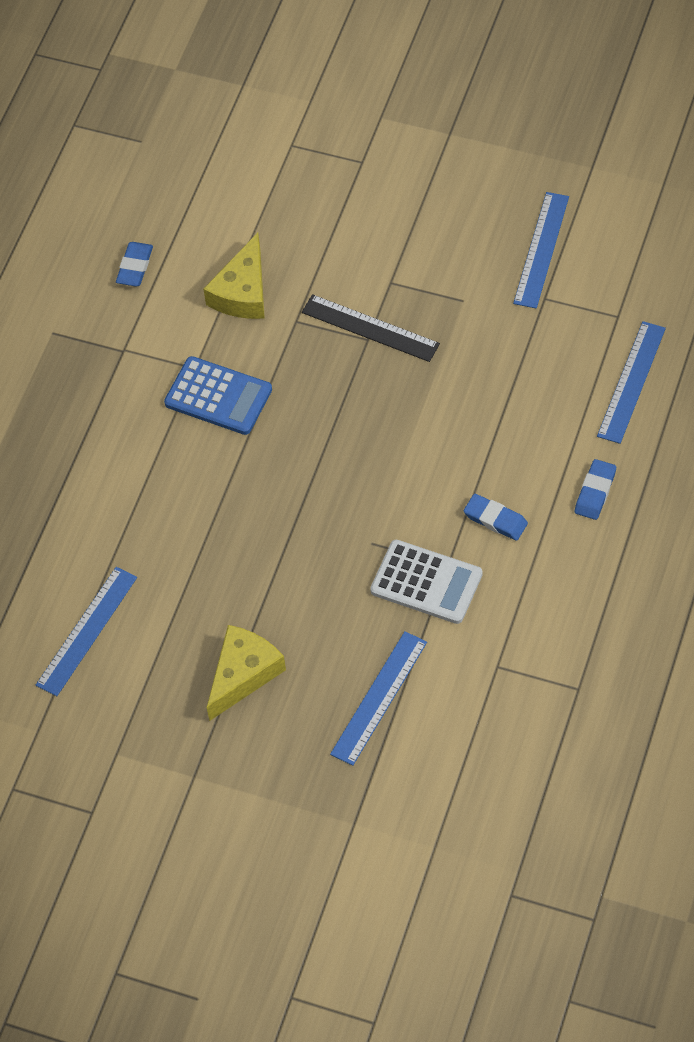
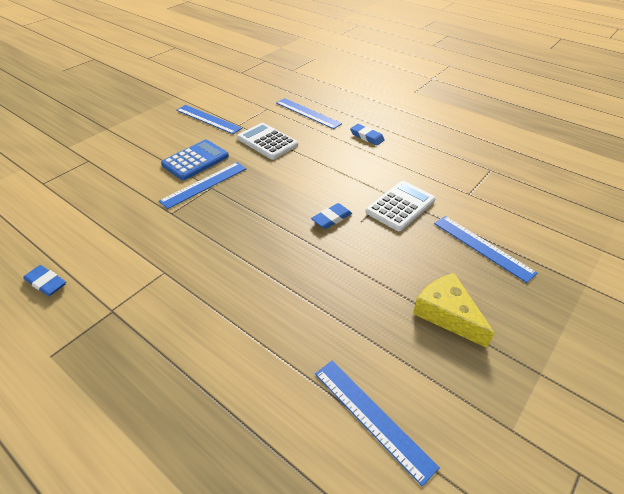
camera: 75 degrees left, 15 degrees down
(218, 396) = (198, 265): blue calculator -> blue calculator (195, 160)
(242, 292) = (126, 231): yellow cheese -> none
(370, 328) = (204, 184): black ruler -> blue ruler
(495, 519) = (368, 171): blue eraser -> blue eraser (331, 218)
(514, 359) = (267, 142): none -> white calculator

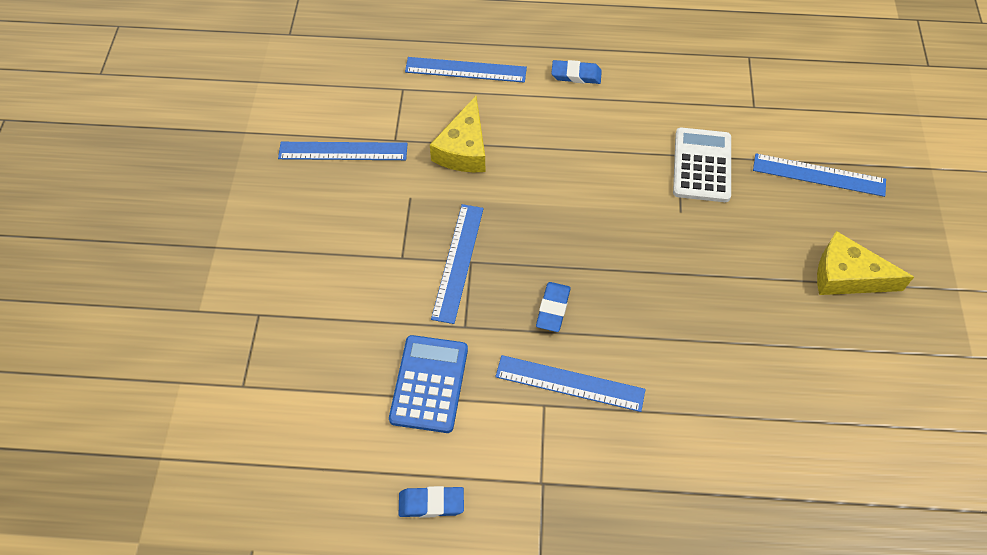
camera: 35 degrees left, 15 degrees up
(195, 160) = (405, 231): blue calculator -> blue calculator (429, 384)
(267, 142) = (463, 149): white calculator -> yellow cheese
(331, 218) = (648, 225): blue eraser -> blue eraser (553, 309)
(372, 417) = (869, 419): blue ruler -> blue ruler (570, 383)

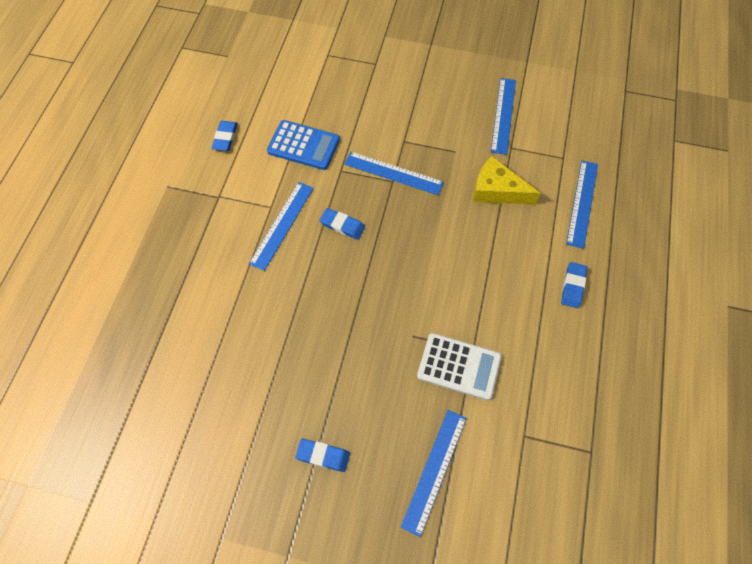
camera: 100 degrees right, 5 degrees up
(847, 276) = (323, 456): yellow cheese -> blue eraser

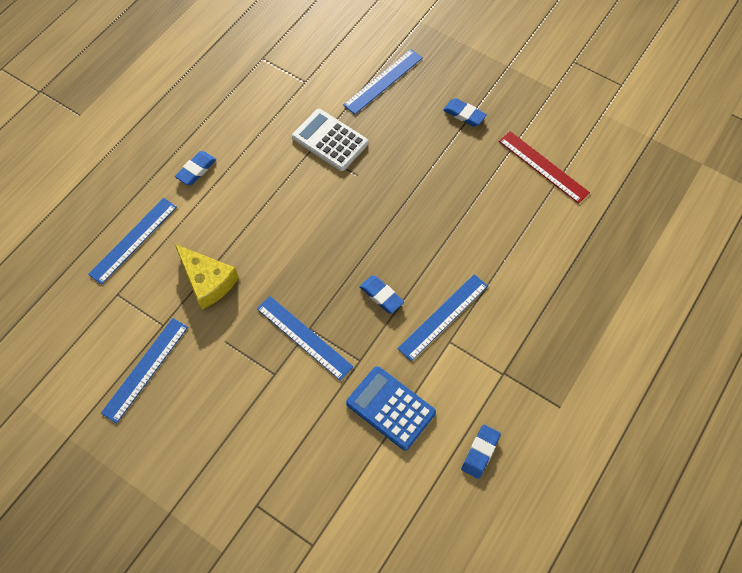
camera: 160 degrees left, 0 degrees up
(216, 415) = (543, 166): none -> red ruler

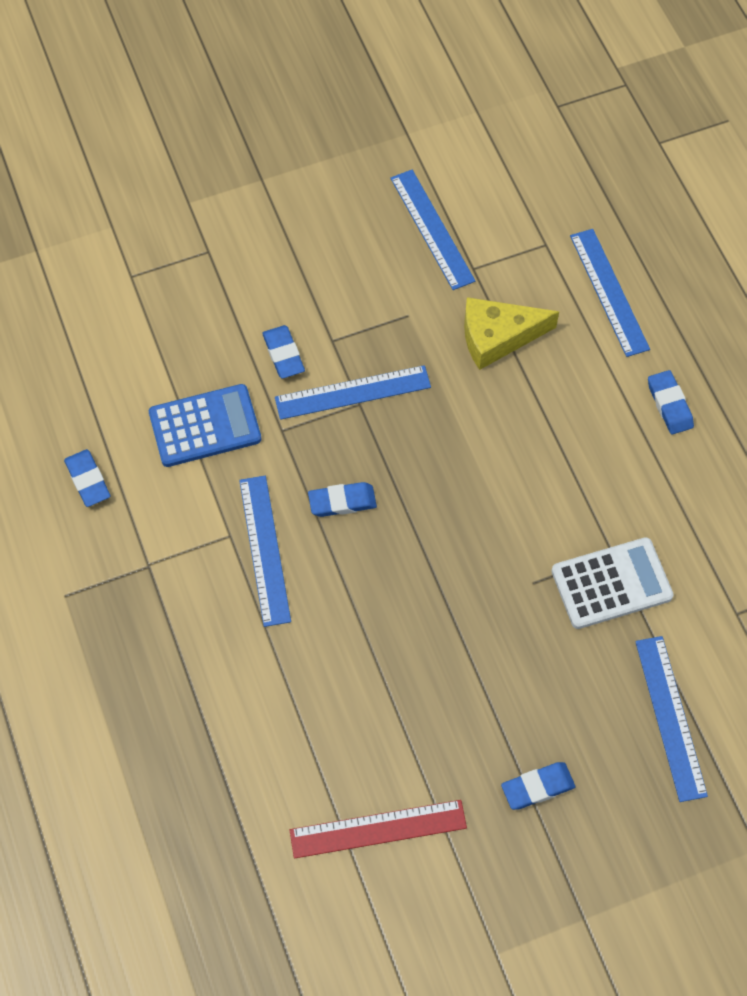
camera: 125 degrees right, 0 degrees up
(305, 397) = (283, 354): none -> blue eraser

